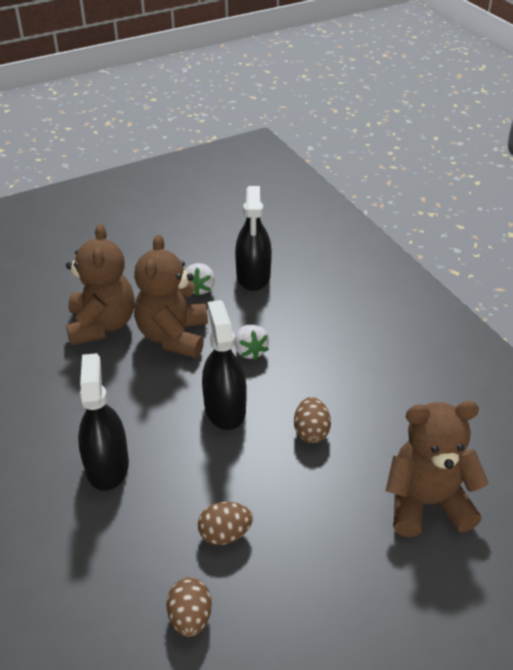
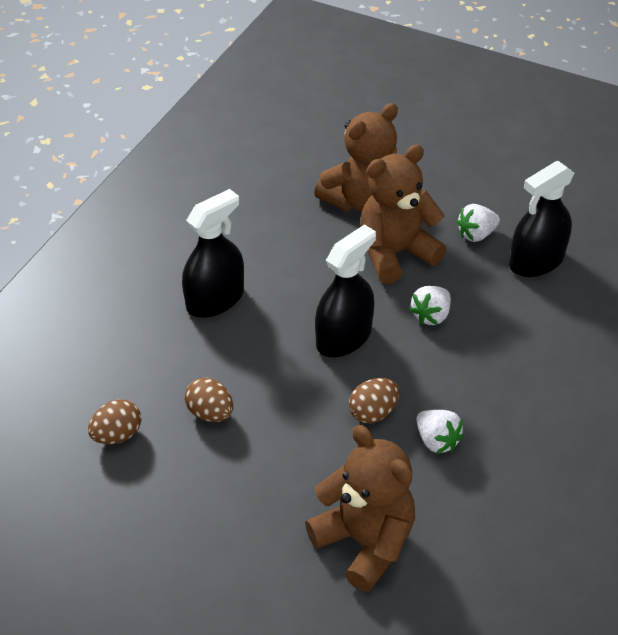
camera: 55 degrees right, 5 degrees up
(365, 412) = (437, 441): none -> white strawberry

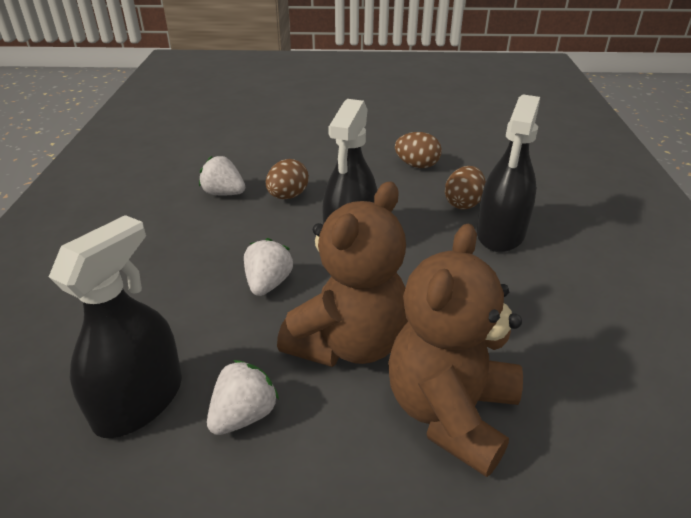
camera: 155 degrees right, 10 degrees down
(117, 435) = (467, 141): brown egg -> brown egg (463, 203)
(365, 542) = (256, 138): brown teddy bear -> none

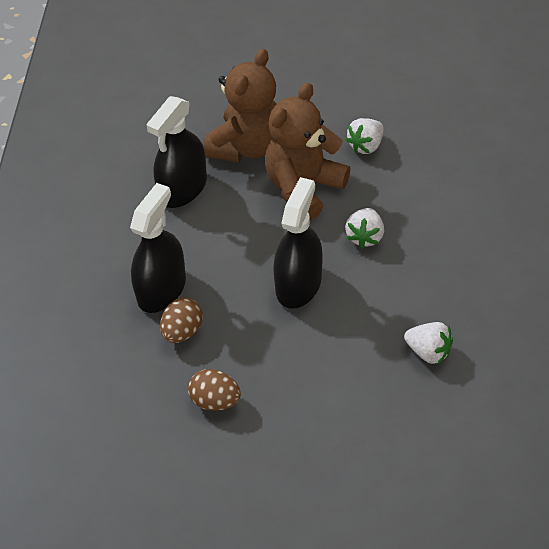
camera: 175 degrees left, 15 degrees up
(139, 401) = (430, 154): black spray bottle -> black spray bottle (183, 188)
(288, 196) = (360, 346): brown egg -> none

